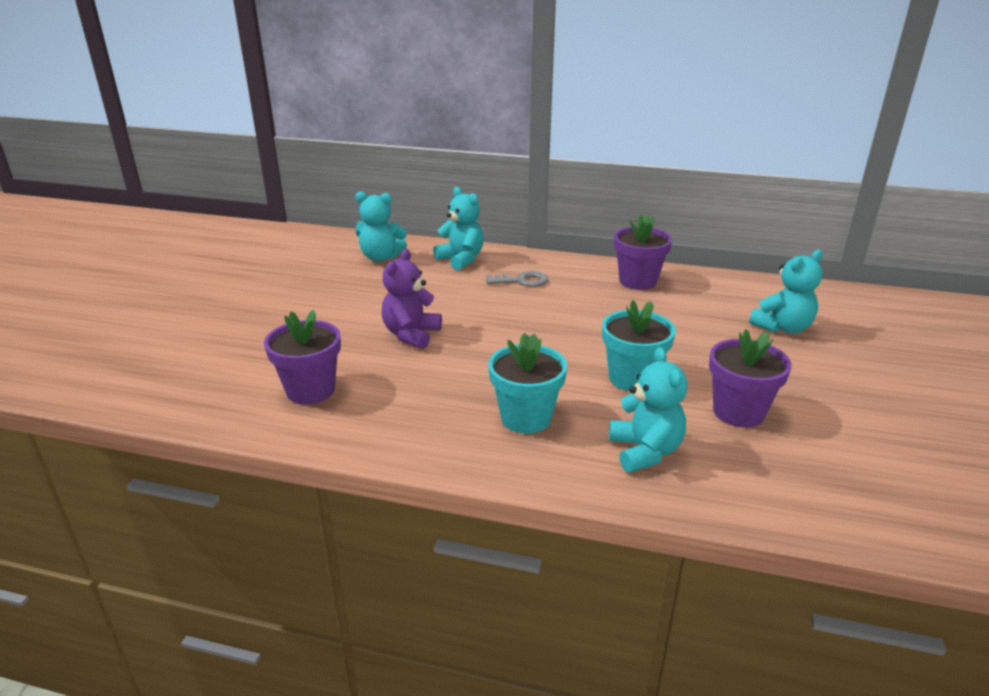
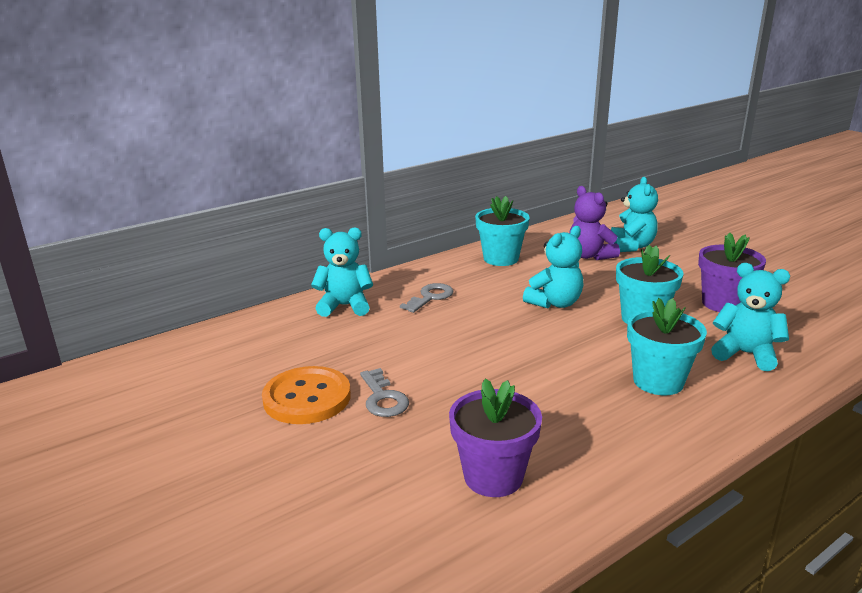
camera: 50 degrees left, 5 degrees down
(331, 296) = (307, 398): none -> orange button
(359, 319) = (383, 398): none -> grey key
(381, 257) = (267, 341): turquoise teddy bear -> turquoise teddy bear (555, 303)
(411, 335) = (454, 382): purple teddy bear -> purple teddy bear (589, 256)
(638, 281) = (501, 259): purple flower pot -> turquoise flower pot

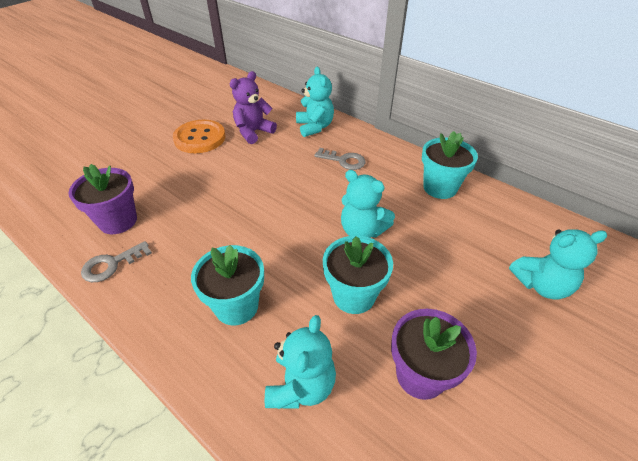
camera: 75 degrees right, 20 degrees up
(383, 398) = (201, 165): grey key -> grey key (111, 264)
(589, 256) = (488, 249): purple teddy bear -> purple teddy bear (253, 132)

